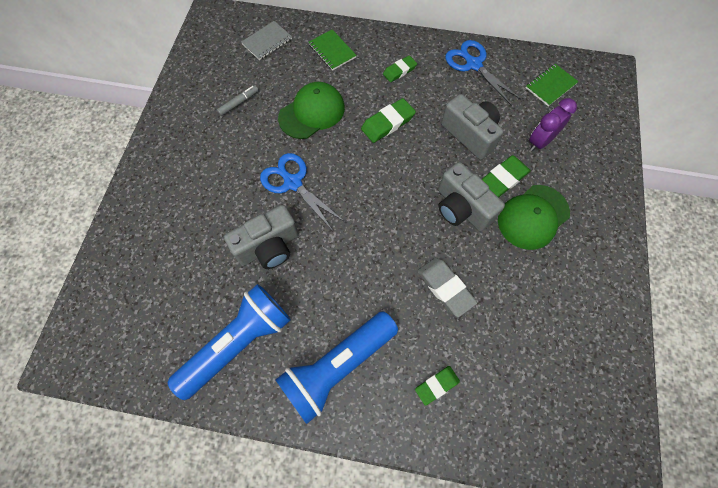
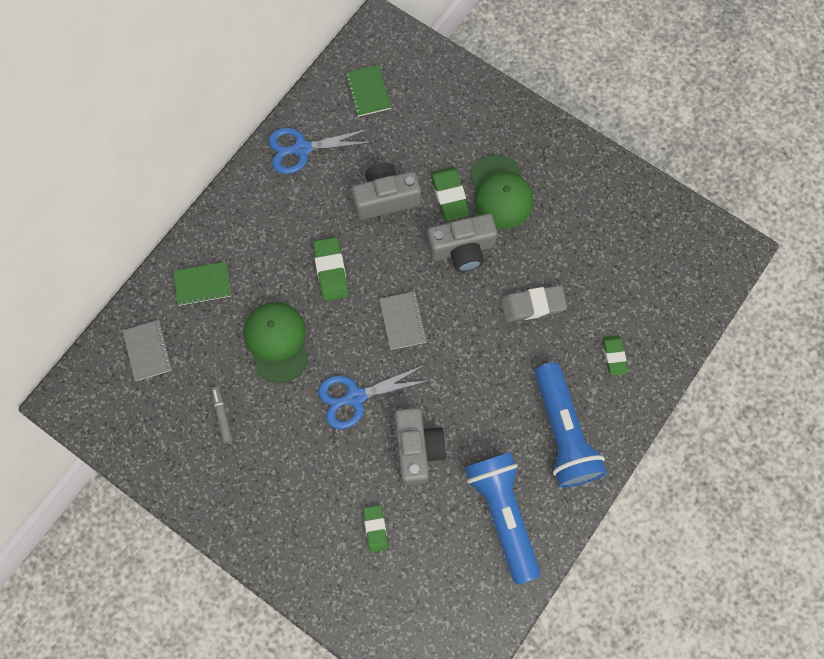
camera: 65 degrees left, 5 degrees up
(374, 190) = (402, 321): none -> grey notebook
(399, 71) = (269, 226): green eraser -> green eraser (375, 529)
(540, 142) = (426, 139): purple clock -> none

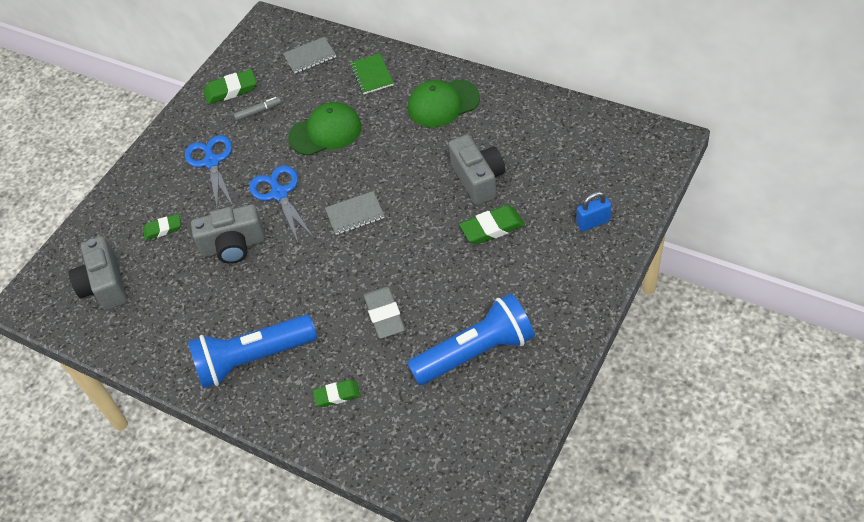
camera: 90 degrees right, 20 degrees down
(302, 149) = (516, 111): blue scissors -> blue scissors (212, 162)
(331, 271) = (397, 154): green eraser -> green eraser (231, 90)
(368, 91) = (591, 145): green notebook -> none
(462, 110) = (593, 222): none -> blue padlock
(462, 249) = (435, 247): grey camera -> grey camera (105, 285)
(500, 192) = (505, 269): green cap -> green cap (443, 103)
(502, 513) = (174, 320): blue flashlight -> blue flashlight (476, 352)

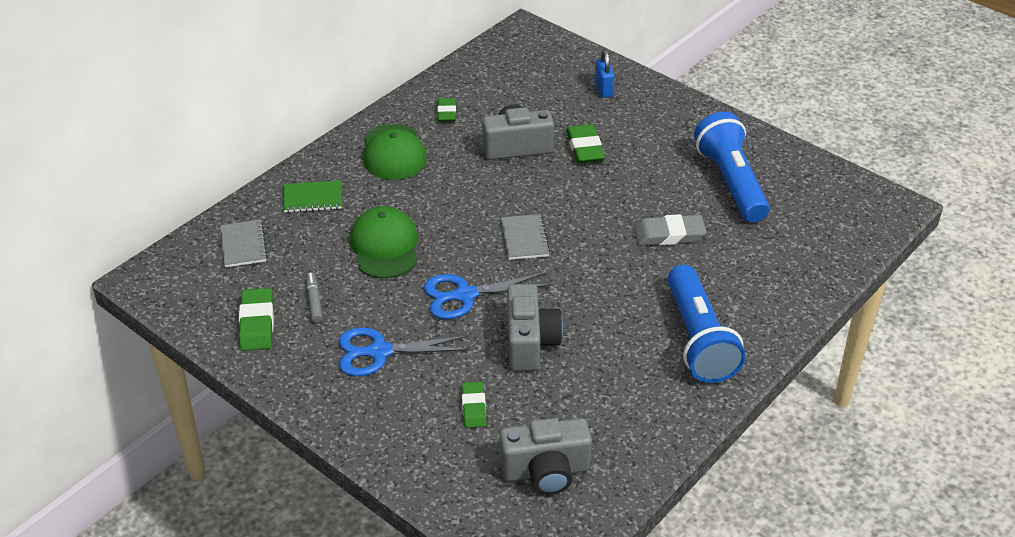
camera: 85 degrees left, 10 degrees down
(337, 395) = (758, 280): green eraser -> green eraser (446, 113)

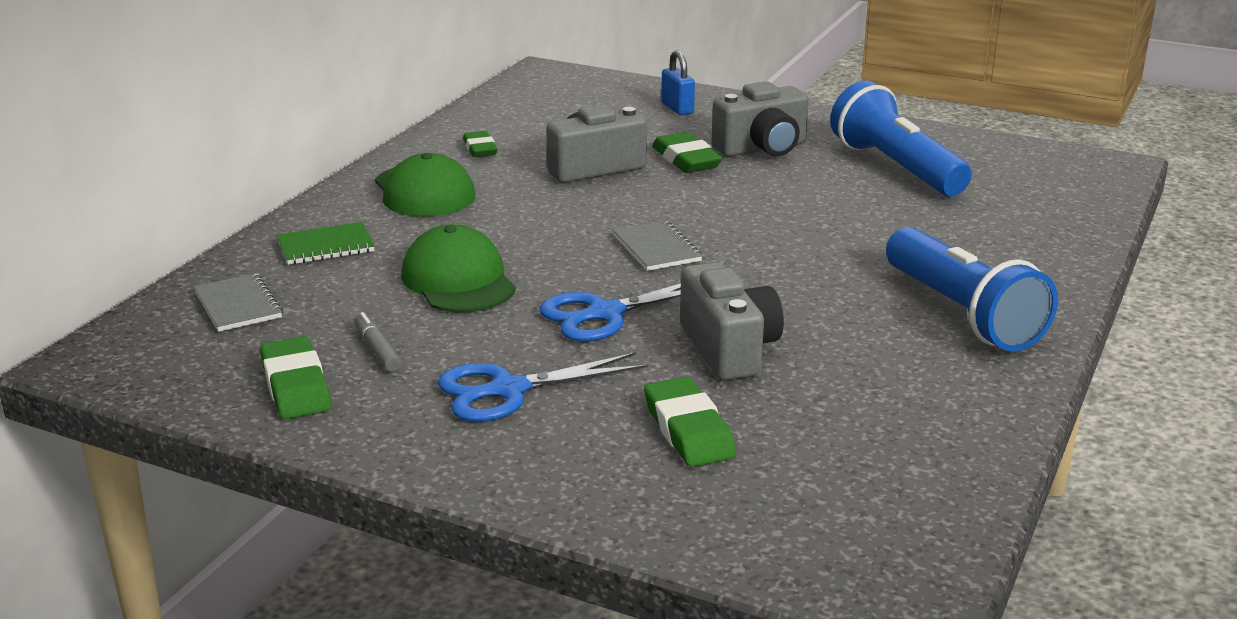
camera: 15 degrees left, 15 degrees down
(473, 407) = (688, 430): green eraser -> green eraser, size x1.51
(546, 471) = (843, 485): grey camera -> grey camera (762, 148)
(669, 234) = (851, 222): grey eraser -> none

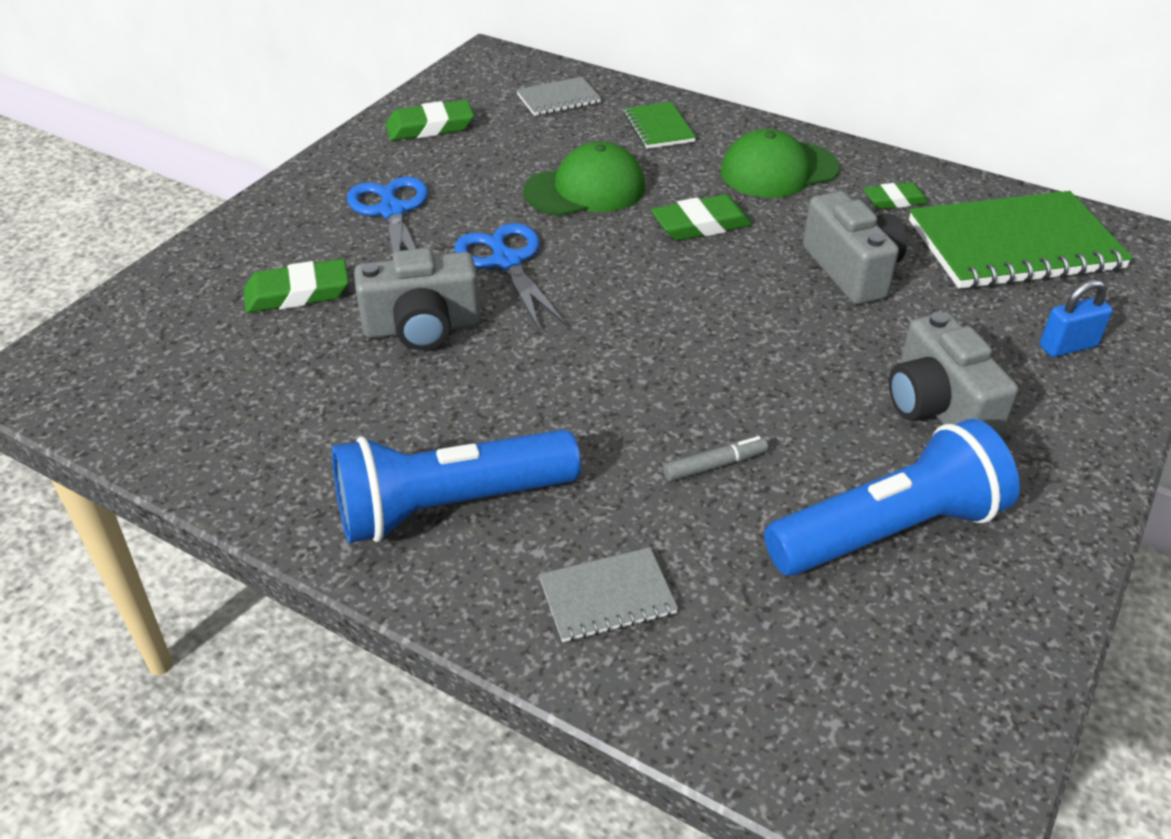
camera: 95 degrees right, 15 degrees up
(377, 349) = (473, 156): grey marker -> grey marker (714, 465)
(548, 114) = (1014, 245): none -> green notebook
(657, 249) = (640, 300): grey notebook -> grey notebook (607, 597)
(686, 159) = (888, 339): green eraser -> green eraser (701, 225)

